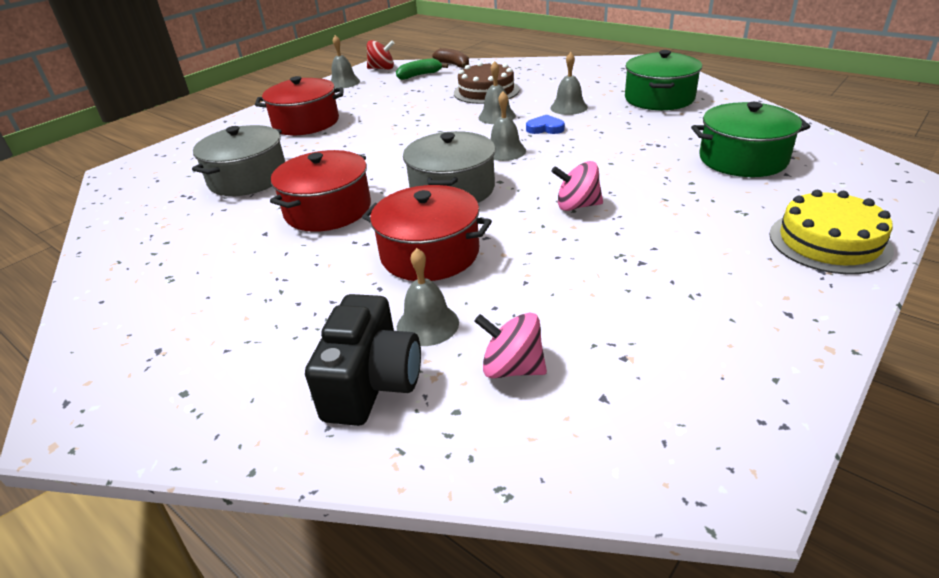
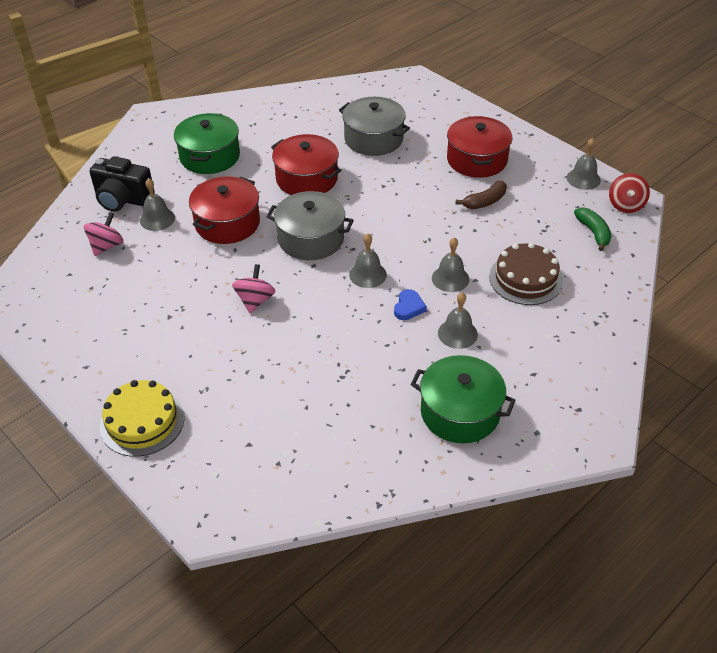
camera: 95 degrees right, 10 degrees up
(453, 65) = (627, 261): brown banana -> brown banana (485, 202)
(742, 159) = (288, 425): green pot -> green pot (210, 156)

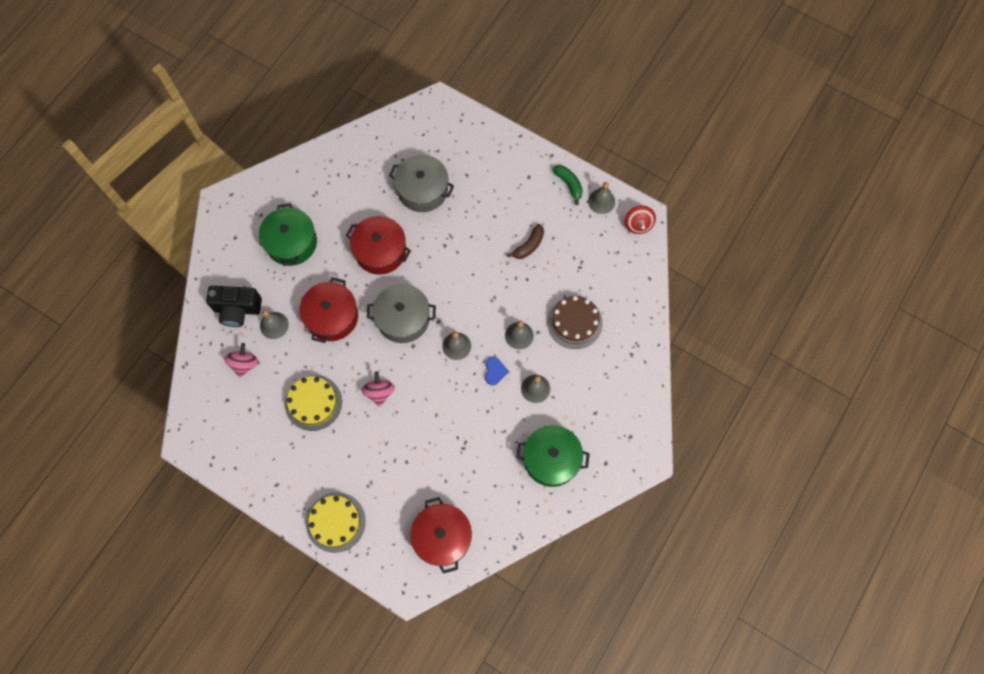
camera: 15 degrees left, 25 degrees up
(170, 295) = (313, 403): none -> yellow cake
(477, 160) = (513, 197): red pot -> red pot (442, 537)
(593, 232) = (617, 261): green banana -> green banana (569, 185)

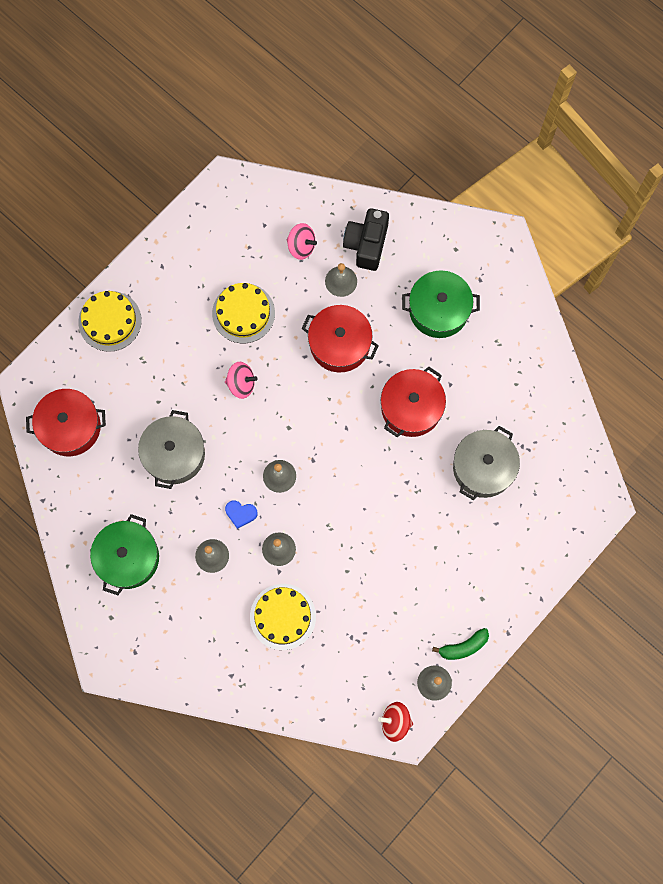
camera: 100 degrees right, 5 degrees up
(403, 318) = (323, 421): grey pot -> grey pot (174, 454)
(529, 246) = (389, 581): brown banana -> none
(574, 322) = (282, 616): brown cake -> yellow cake

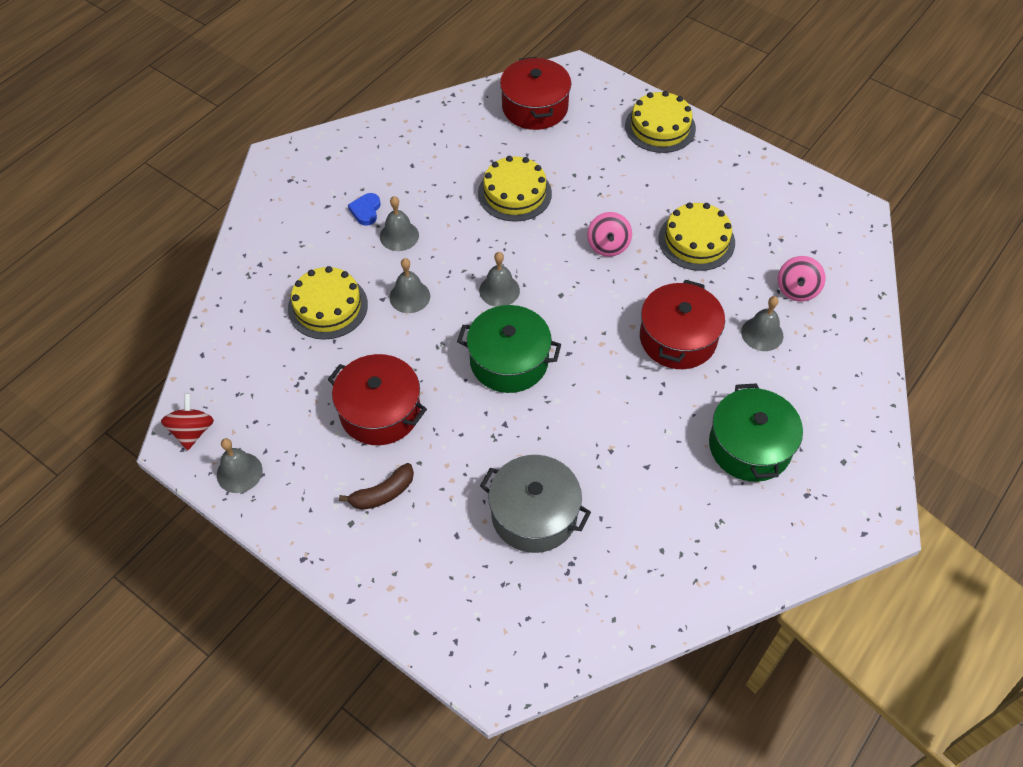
camera: 85 degrees right, 20 degrees down
(128, 558) = (394, 165): green pot -> green pot (509, 361)
(174, 454) = (514, 193): grey pot -> yellow cake
(241, 513) = (450, 257): blue heart -> blue heart (366, 211)
(366, 244) = (820, 357): black camera -> none
(411, 407) = (606, 422): red pot -> red pot (380, 411)
(459, 575) = (383, 493): none -> brown banana
(463, 647) = (285, 504): green banana -> none

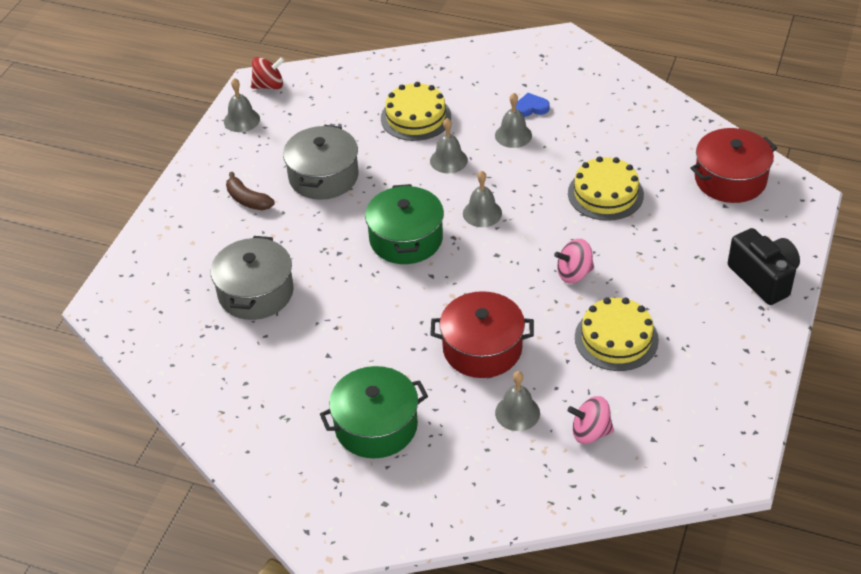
camera: 75 degrees right, 10 degrees down
(380, 411) = (323, 176): red pot -> grey pot
(660, 127) = (763, 278): yellow cake -> black camera

